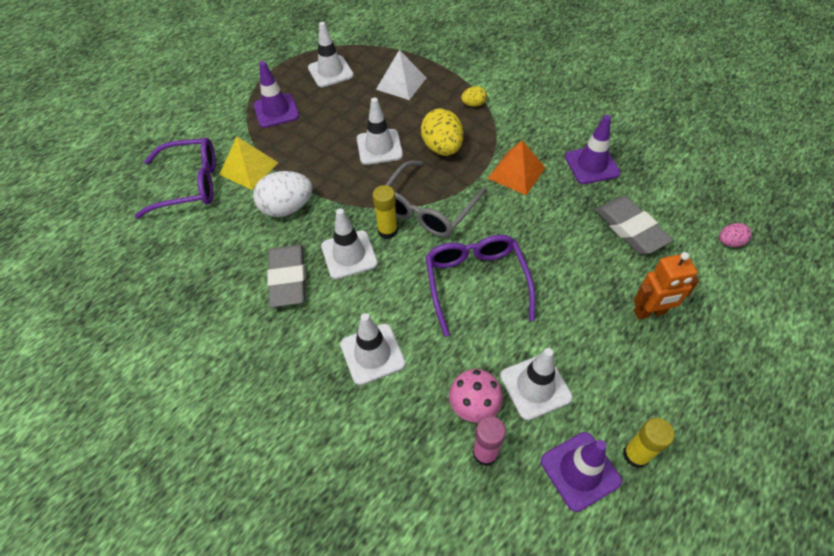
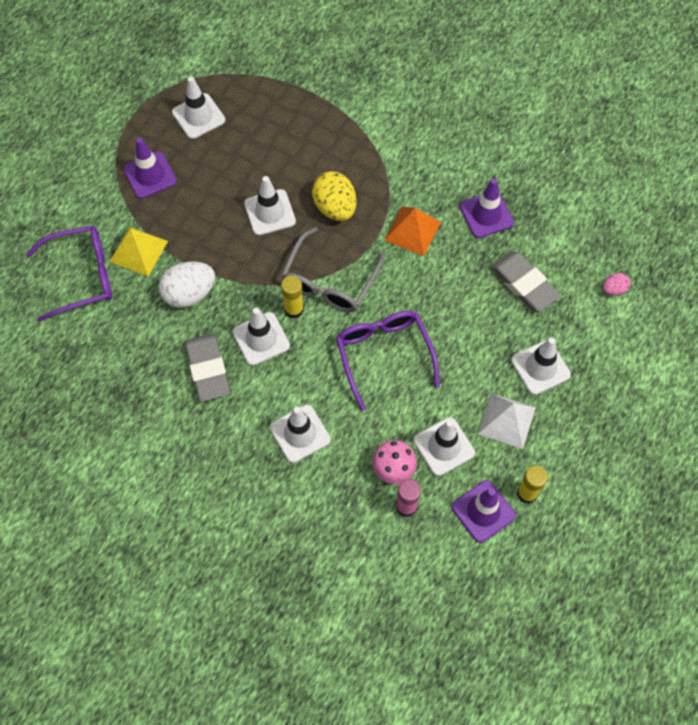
camera: 10 degrees left, 10 degrees up
(401, 83) = (280, 126): white pyramid -> white pyramid (507, 420)
(473, 104) = (361, 148): yellow egg -> none
(650, 312) = (540, 367): orange robot -> white traffic cone

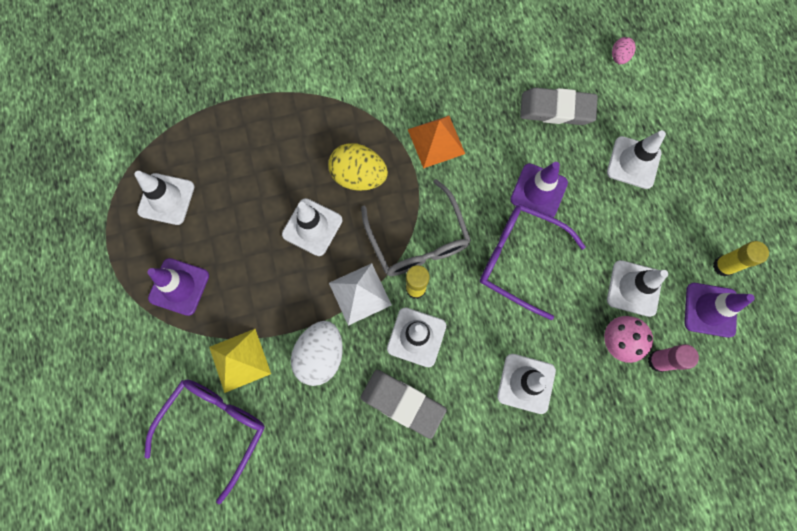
camera: 45 degrees left, 10 degrees up
(486, 215) = (475, 80): purple traffic cone -> purple traffic cone (538, 191)
(507, 420) = (653, 225): white pyramid -> white pyramid (360, 293)

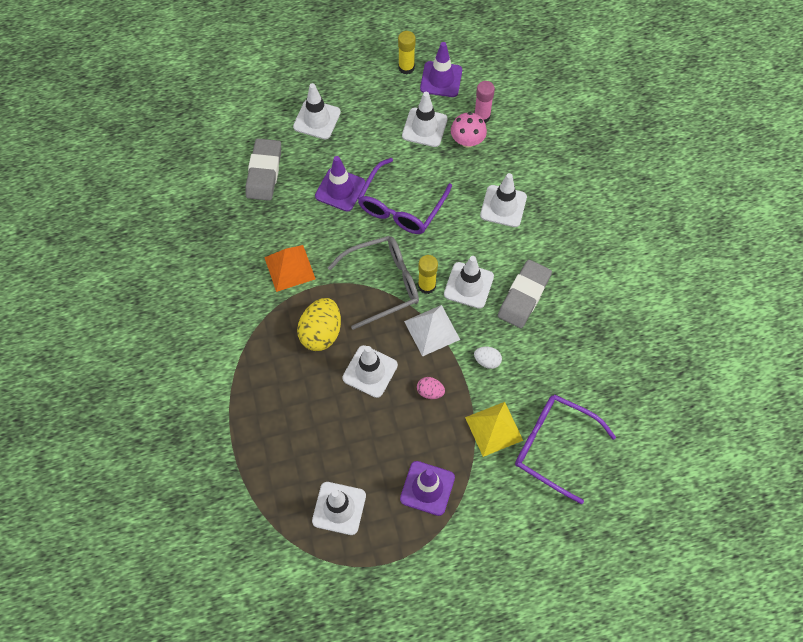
camera: 90 degrees left, 10 degrees down
(320, 355) = (487, 361): white egg -> white egg, size x0.51
(619, 57) = (216, 122): pink egg -> pink egg (430, 392)

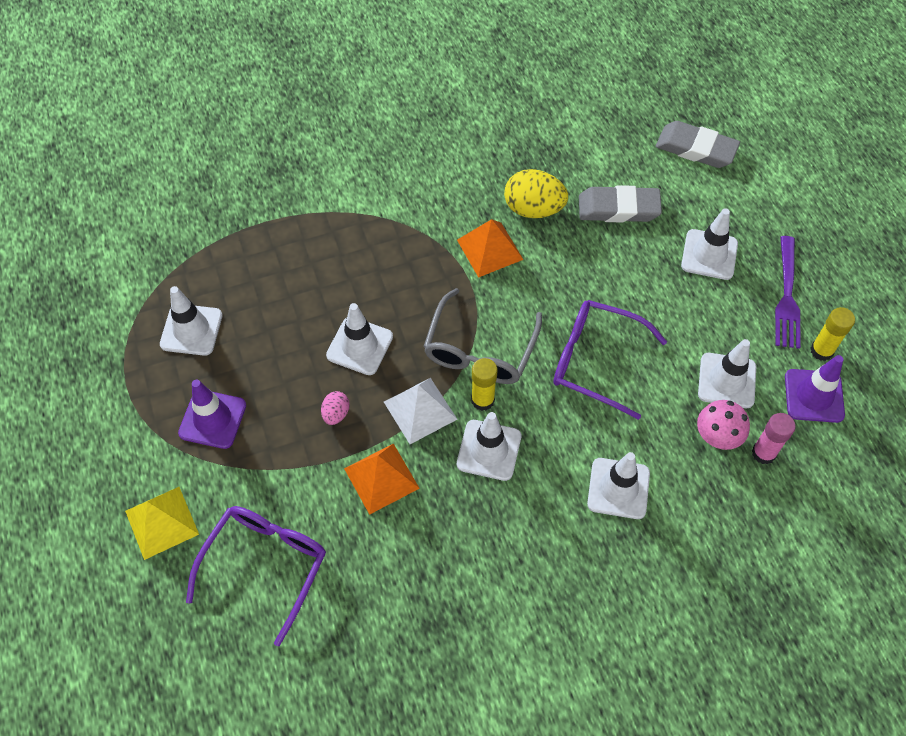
camera: 85 degrees right, 5 degrees down
(321, 333) = (407, 290): yellow egg -> yellow egg (533, 209)
(340, 189) = (609, 290): purple traffic cone -> none
(359, 79) = (786, 296): none -> purple fork
(383, 283) = (480, 350): grey glasses -> grey glasses turned 45 degrees clockwise
(487, 361) = (381, 478): white egg -> orange pyramid
(494, 429) = (288, 491): yellow pyramid -> yellow pyramid (161, 522)
(524, 296) = (480, 521): grey eraser -> grey eraser (696, 149)

